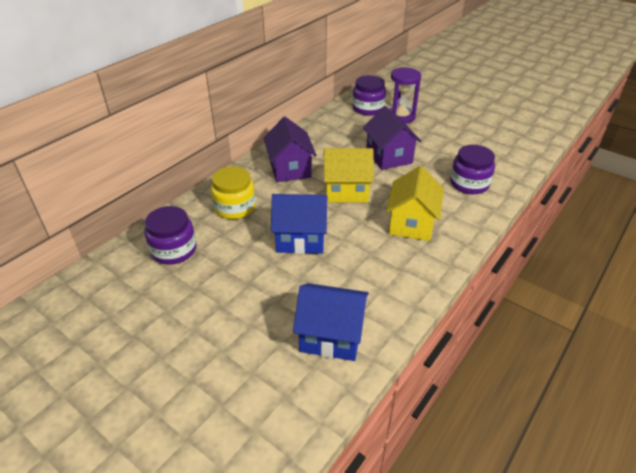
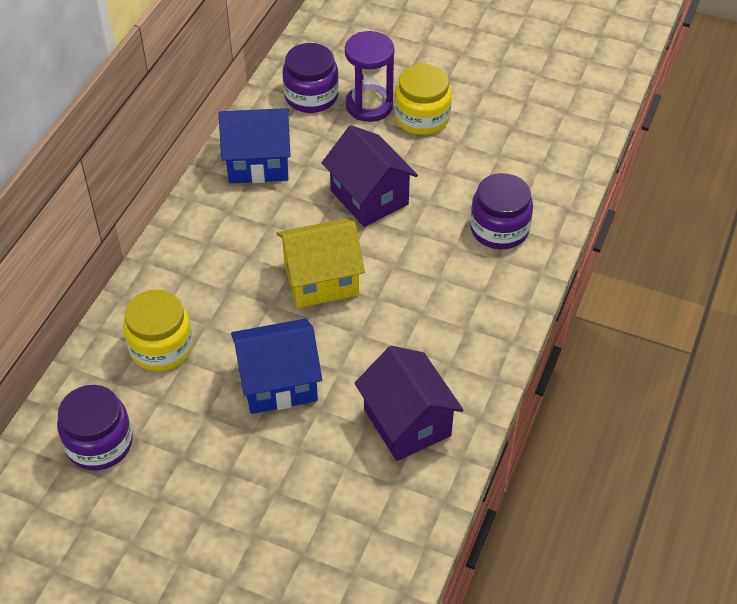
camera: 15 degrees left, 10 degrees up
(290, 169) = (222, 254): purple house -> purple house (407, 422)
(331, 336) = (364, 526): blue house -> blue house (258, 163)
(411, 223) = (430, 321): yellow house -> none
(431, 126) = (422, 117): none -> yellow jar

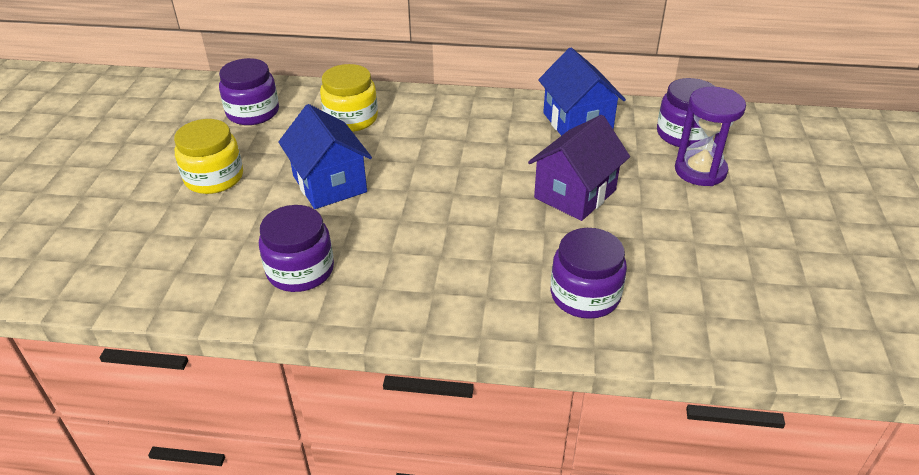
camera: 75 degrees right, 10 degrees down
(321, 280) = (455, 185): yellow house -> none
(407, 422) = (300, 270): purple house -> purple jar
(422, 117) = (712, 208): yellow jar -> yellow jar (214, 178)

